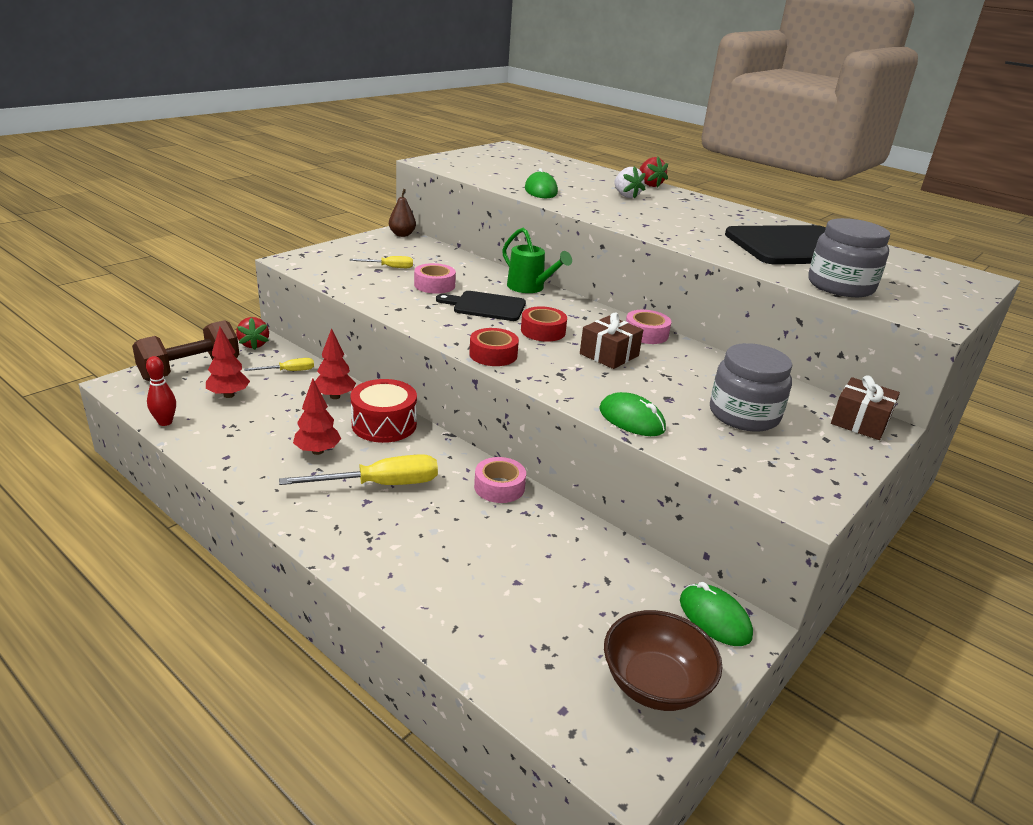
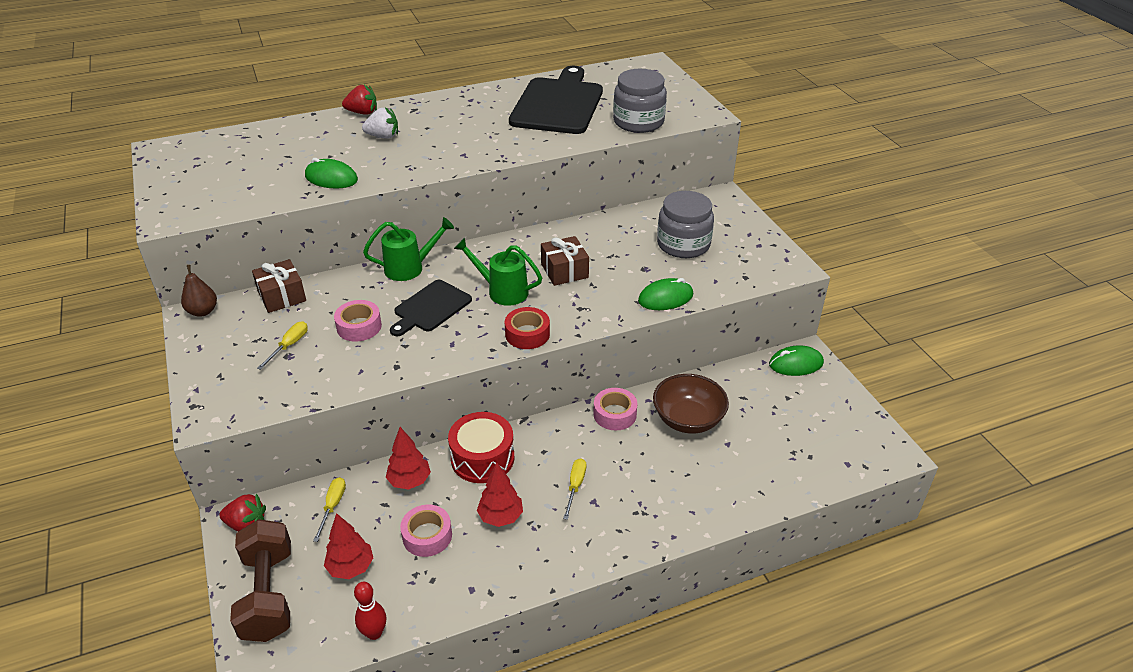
camera: 60 degrees left, 10 degrees up
(380, 485) = (575, 486): yellow screwdriver -> yellow screwdriver, size x0.54
(543, 331) = (502, 291): red tape -> green watering can
(646, 334) = (541, 238): pink tape -> pink tape (427, 536)
(655, 684) = (839, 414): brown bowl -> brown bowl (688, 419)
(860, 422) = (714, 201): brown gift -> brown gift (282, 296)

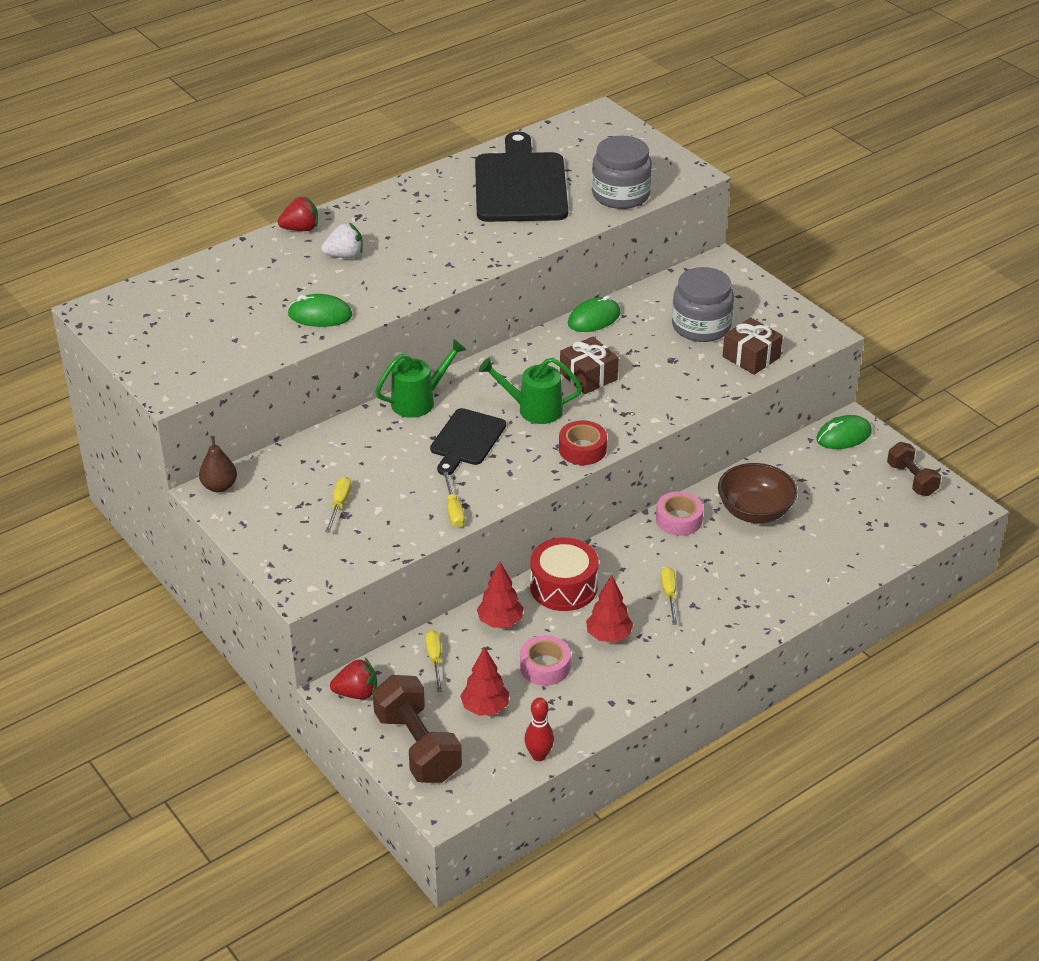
camera: 15 degrees left, 0 degrees up
(282, 296) = (296, 455): brown gift -> brown gift (751, 357)
(359, 326) = (401, 472): pink tape -> none
(383, 369) = (453, 510): none -> yellow screwdriver
(665, 298) = (706, 388): green mouse -> green mouse (594, 318)
(848, 417) = (911, 480): none -> brown dumbbell

